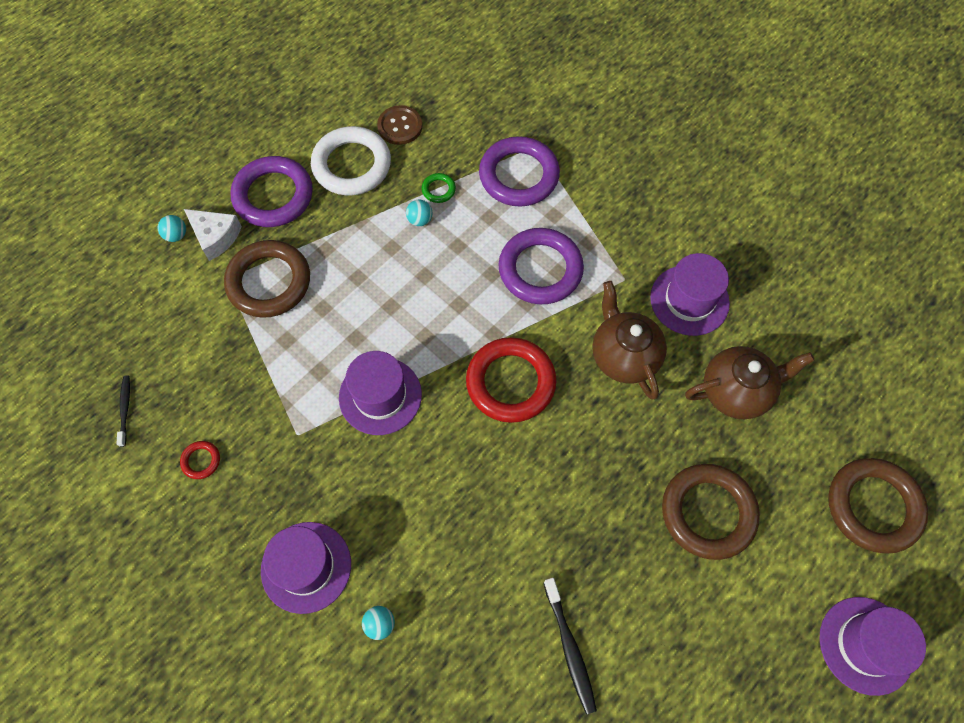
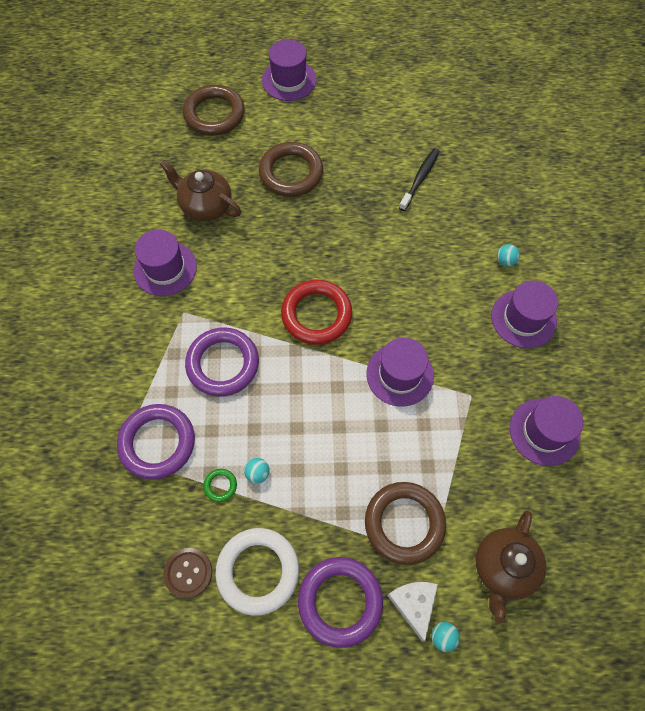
camera: 135 degrees left, 0 degrees up
(125, 409) = (574, 514): black toothbrush -> none
(201, 461) = (544, 431): red ring -> purple hat
(624, 356) = (238, 273): brown teapot -> brown teapot (503, 567)

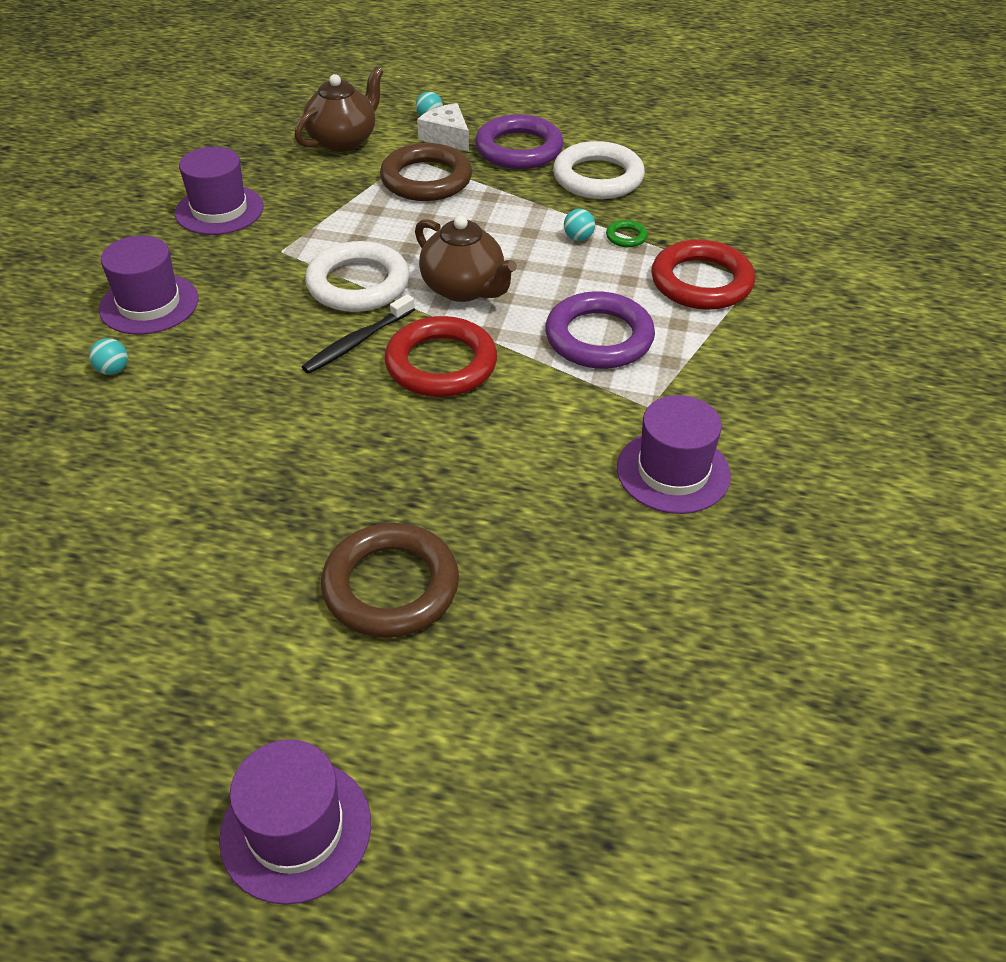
camera: 165 degrees left, 20 degrees down
(157, 443) = (701, 282): purple ring -> red ring
(188, 573) = (674, 188): brown button -> none
(206, 206) = (581, 559): brown teapot -> brown teapot (464, 288)
(214, 114) = (517, 772): brown ring -> none
(400, 374) = (358, 284): purple hat -> white ring
(413, 604) = (446, 137): white cheese -> white cheese turned 135 degrees clockwise
(420, 179) = (150, 518): black toothbrush -> black toothbrush (357, 342)

